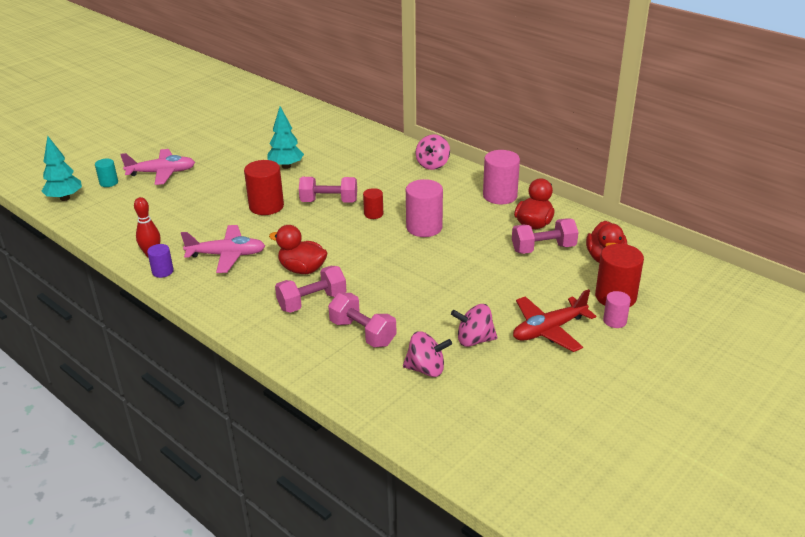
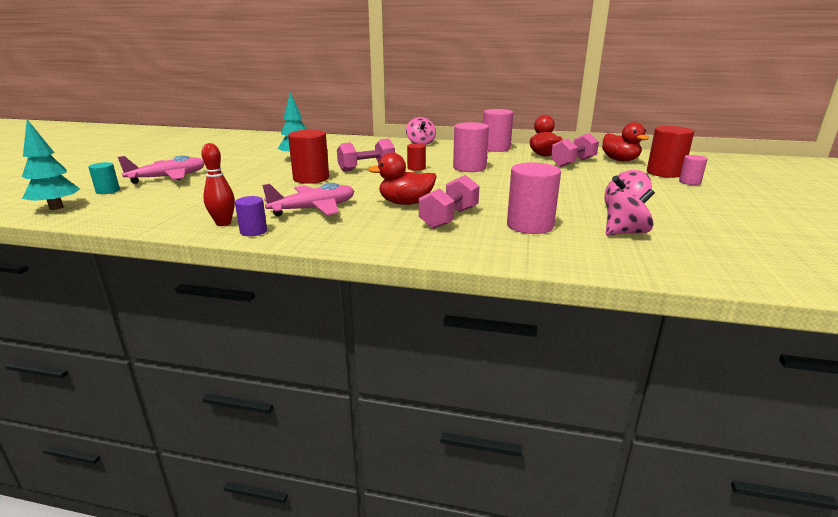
camera: 30 degrees left, 10 degrees down
(362, 333) = (530, 225): pink dumbbell -> pink cylinder
(549, 330) = (661, 194): red plane -> none

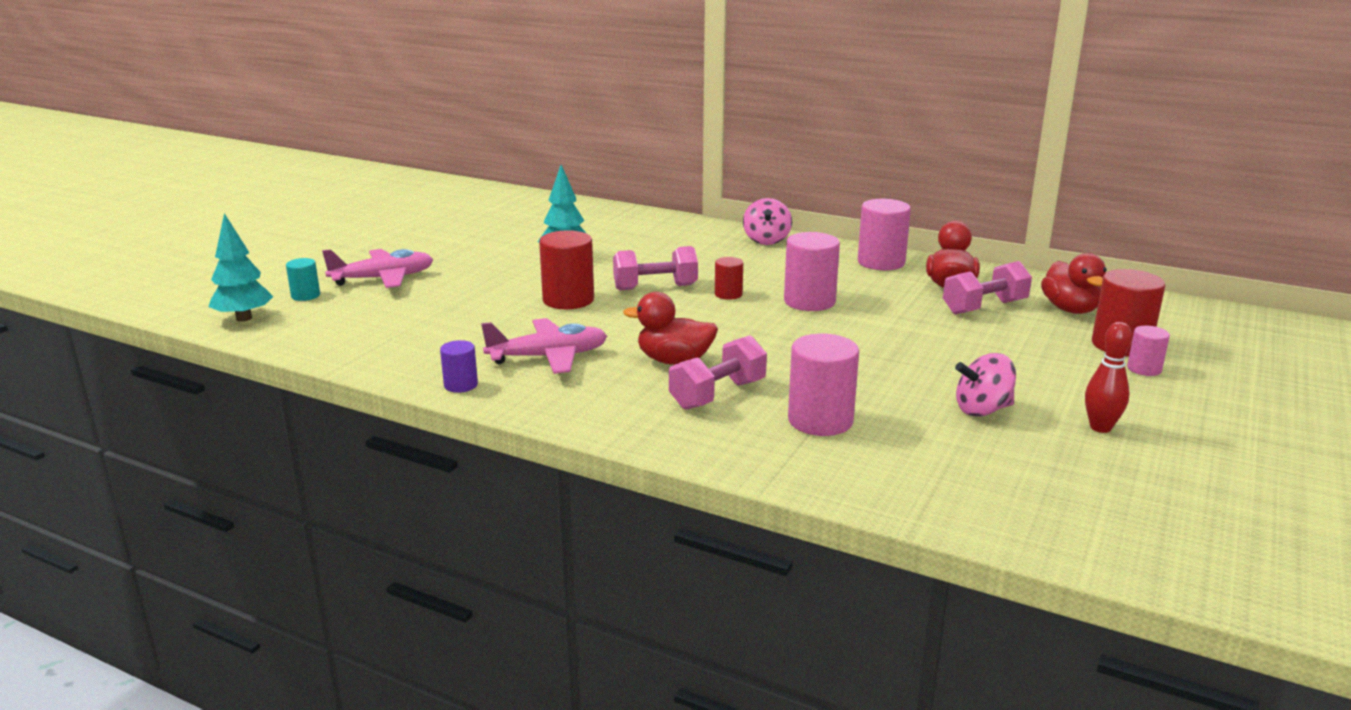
camera: 15 degrees right, 0 degrees up
(223, 223) = (429, 367): red bowling pin -> red bowling pin (1100, 427)
(625, 232) = (946, 450): pink spinning top -> none

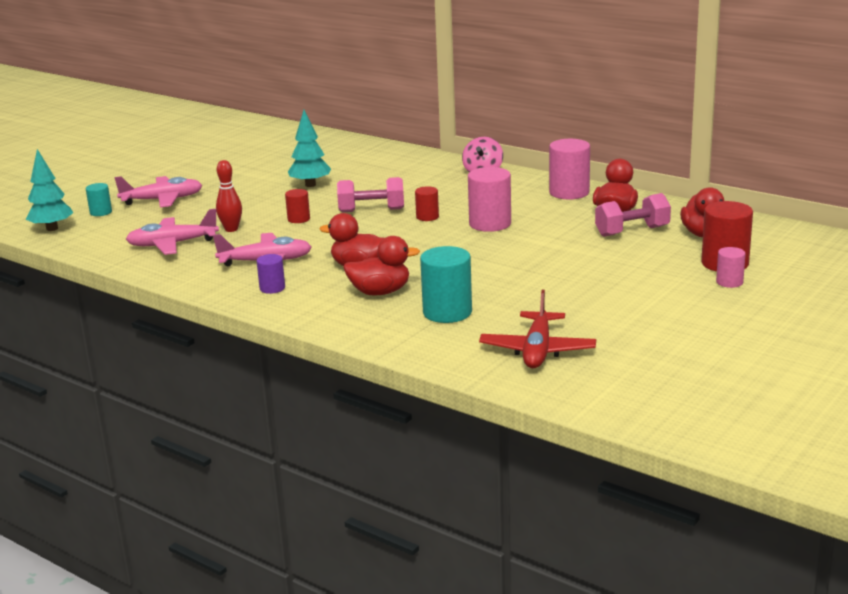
camera: 10 degrees right, 0 degrees up
(414, 336) = (172, 244): none -> pink plane
(461, 385) = (194, 280): purple cylinder -> purple cylinder (272, 288)
(568, 300) = (298, 219): red cylinder -> red cylinder, size x0.55
(718, 395) = (380, 292): pink dumbbell -> red duck
(820, 420) = (447, 312): pink cylinder -> turquoise cylinder
(970, 472) = (537, 350): none -> red plane
(982, 410) = (576, 308): pink spinning top -> none
(1100, 427) = (660, 324): red bowling pin -> red bowling pin (231, 229)

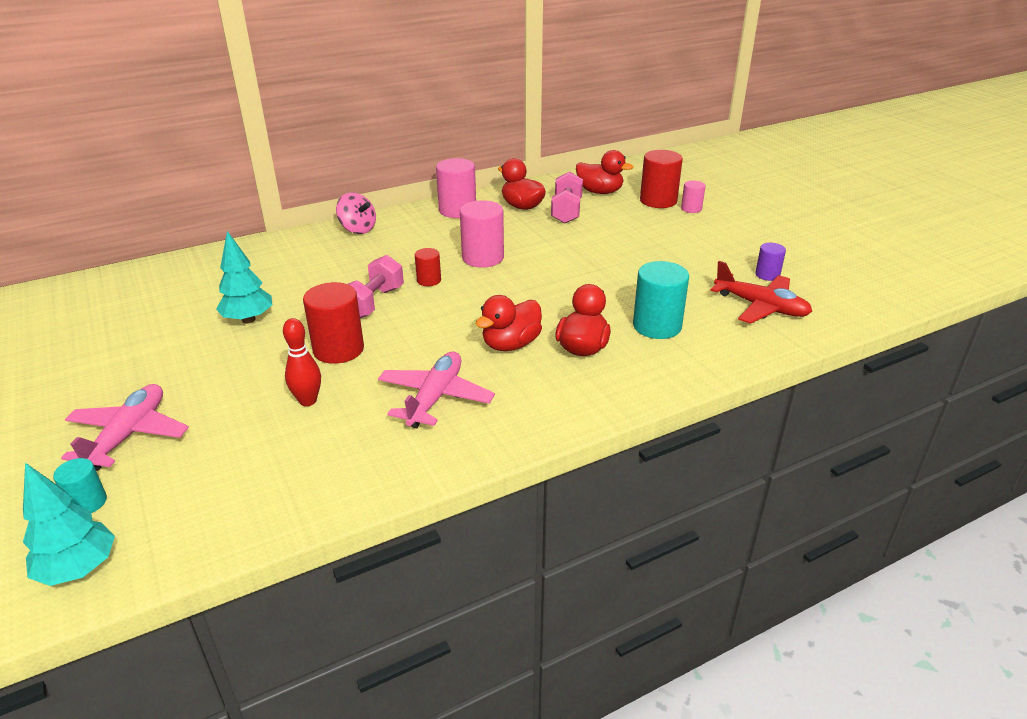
camera: 65 degrees left, 10 degrees up
(172, 244) = (297, 457): pink plane -> none
(272, 288) = (512, 409): purple cylinder -> purple cylinder (767, 275)
(298, 219) = (338, 349): red cylinder -> red cylinder, size x1.82

